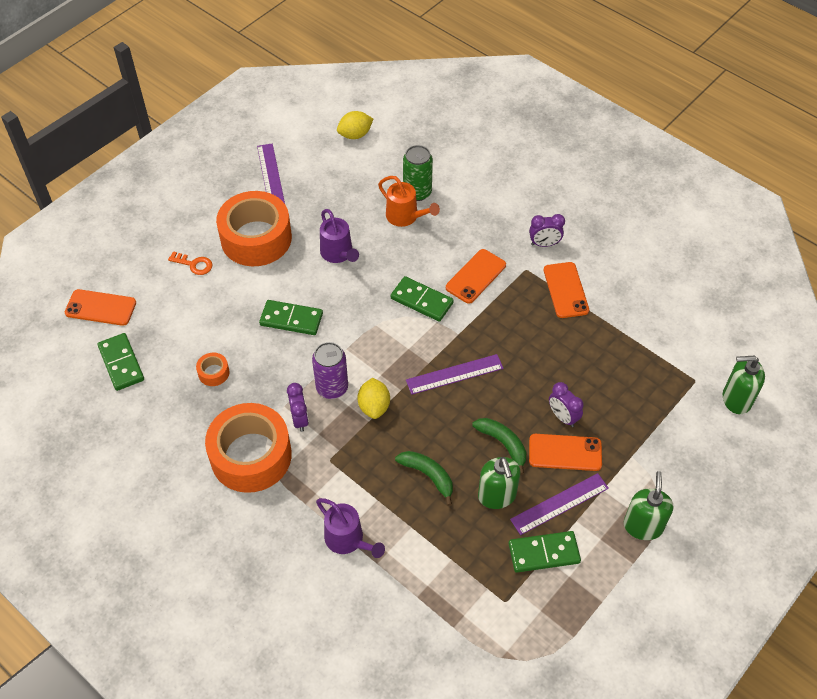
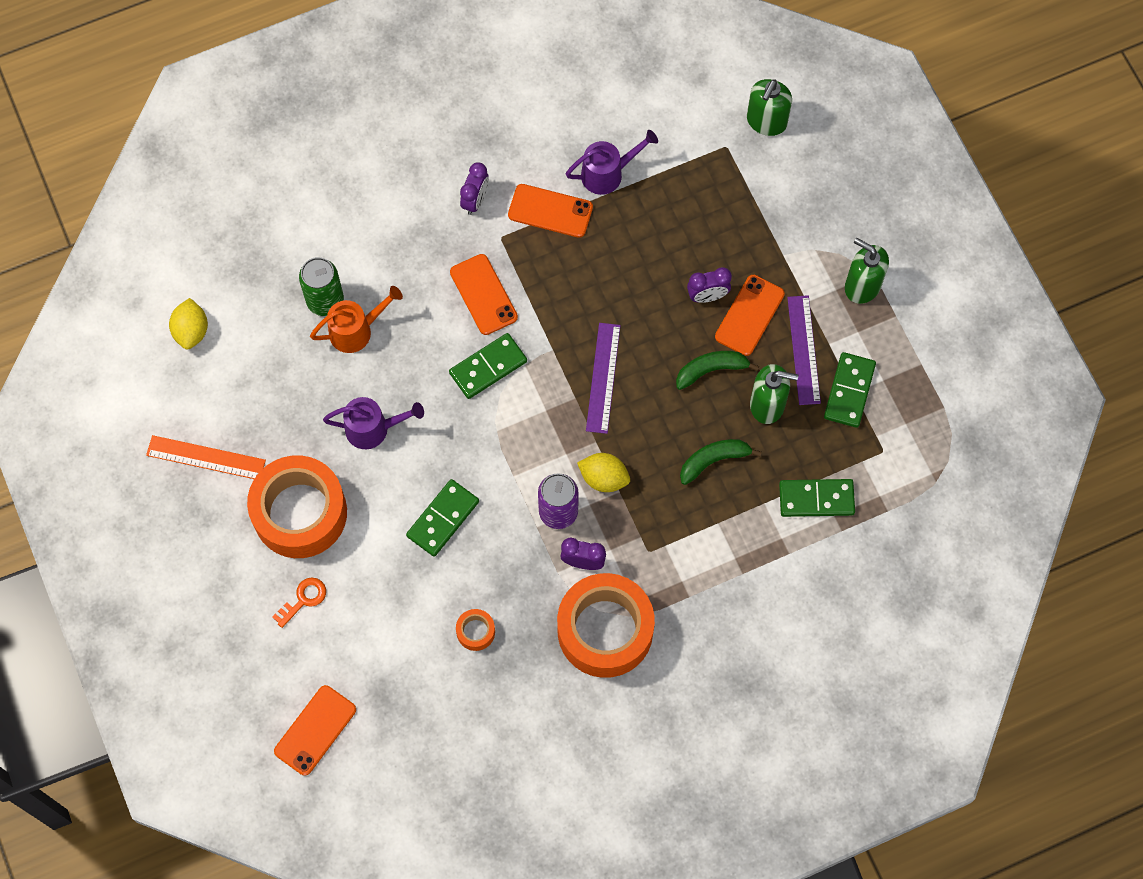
camera: 65 degrees left, 15 degrees up
(121, 363) = (411, 731): green domino -> green domino (816, 499)
(270, 175) = (206, 458): purple ruler -> orange ruler
(348, 540) = (751, 570): purple watering can -> purple watering can (608, 173)

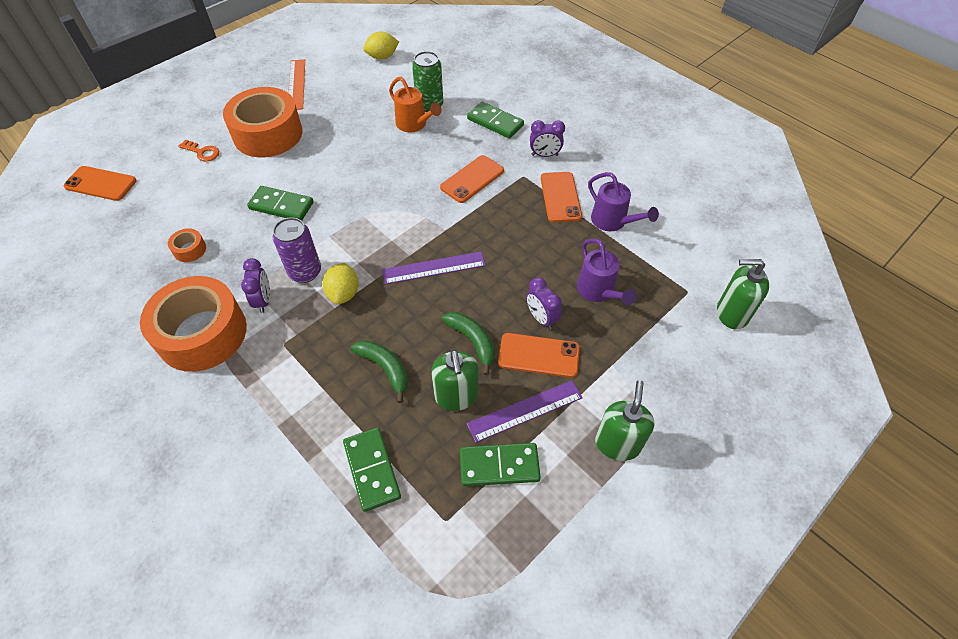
camera: 70 degrees right, 15 degrees down
(374, 429) = (342, 152): purple watering can -> purple watering can (598, 291)
(488, 367) = (414, 197): green domino -> green domino (495, 122)

